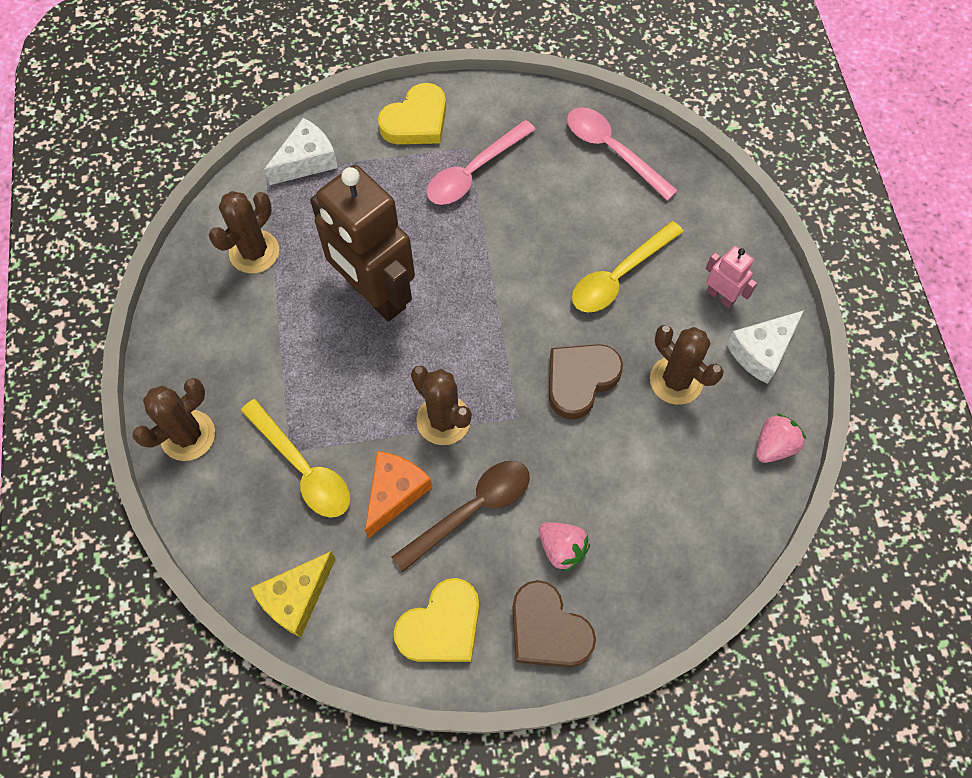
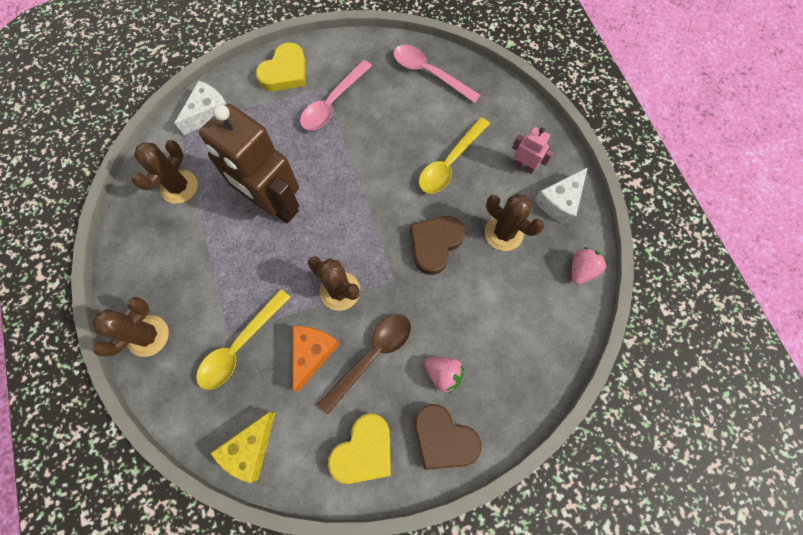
camera: 10 degrees left, 5 degrees up
(303, 468) = (240, 346): yellow spoon -> yellow spoon turned 90 degrees clockwise

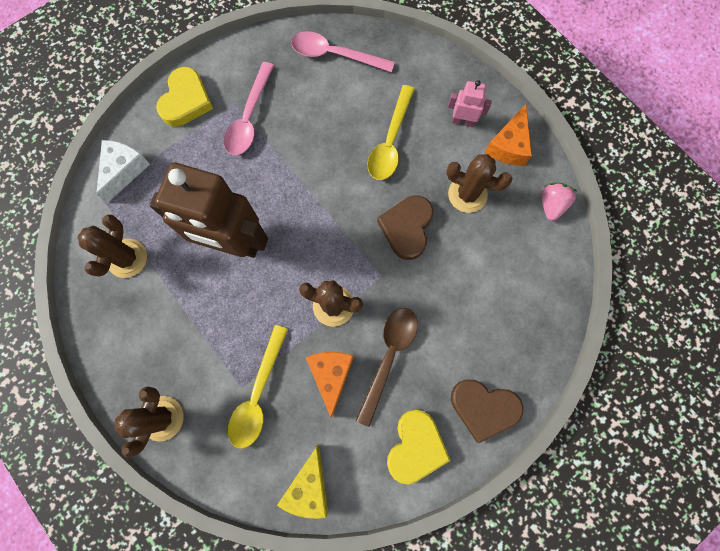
camera: 20 degrees left, 5 degrees up
(443, 374) = (461, 349): pink strawberry -> none
(560, 202) = (508, 145): white cheese -> orange cheese

